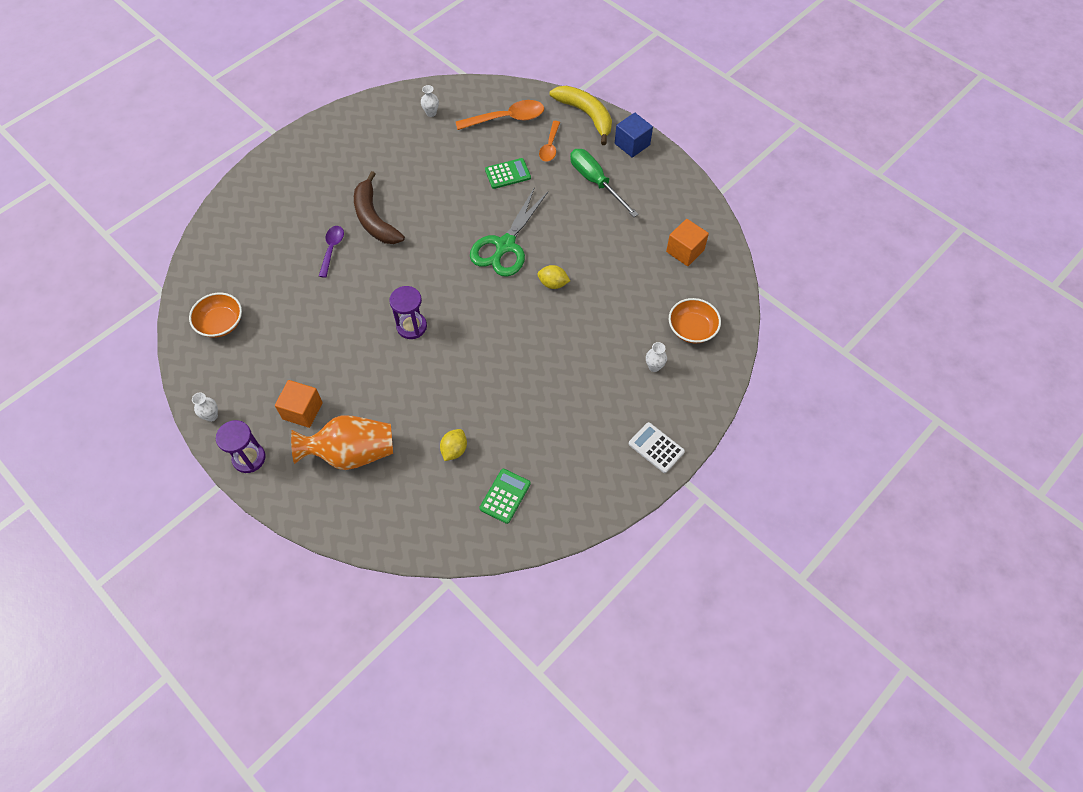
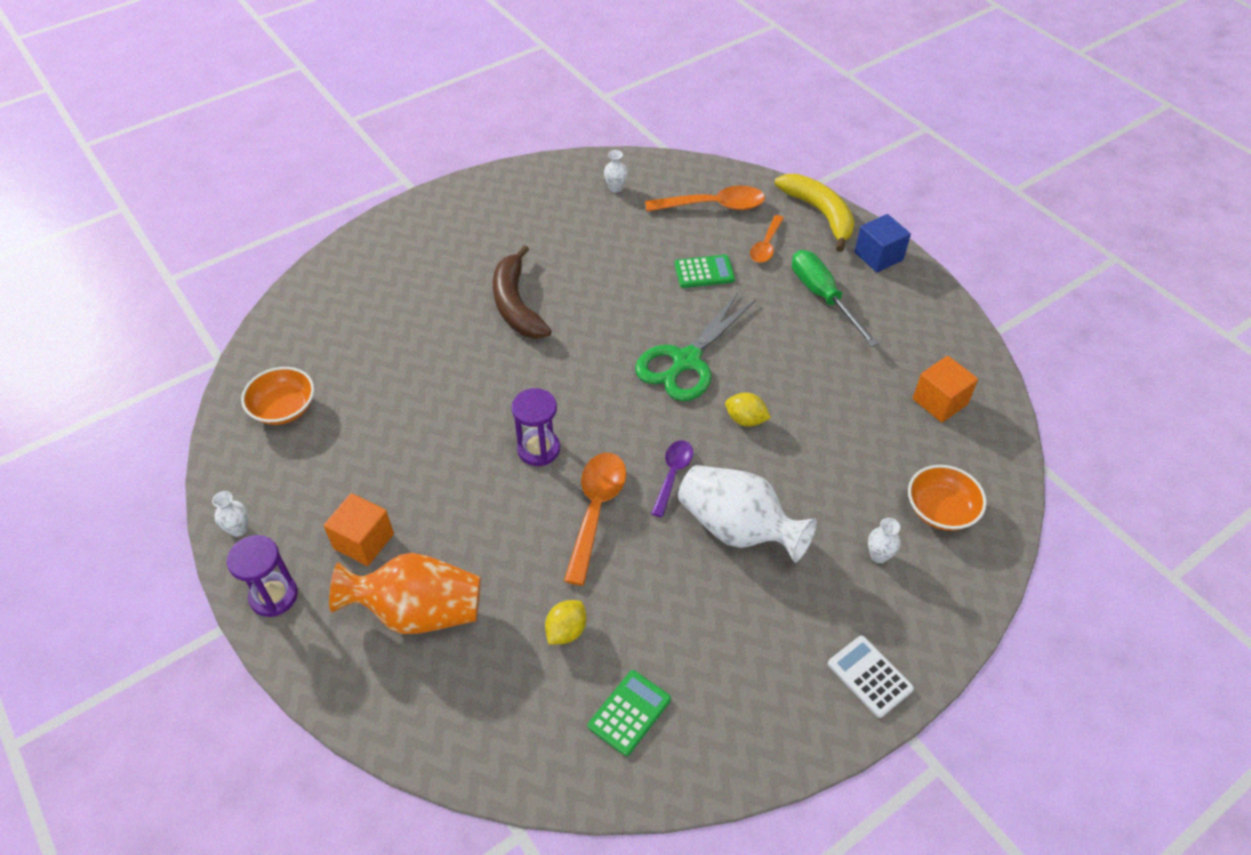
camera: 10 degrees right, 10 degrees down
(332, 249) = (452, 335): purple spoon -> purple spoon (673, 474)
(459, 364) = (596, 510): none -> orange spoon
(558, 362) = (738, 529): none -> white vase

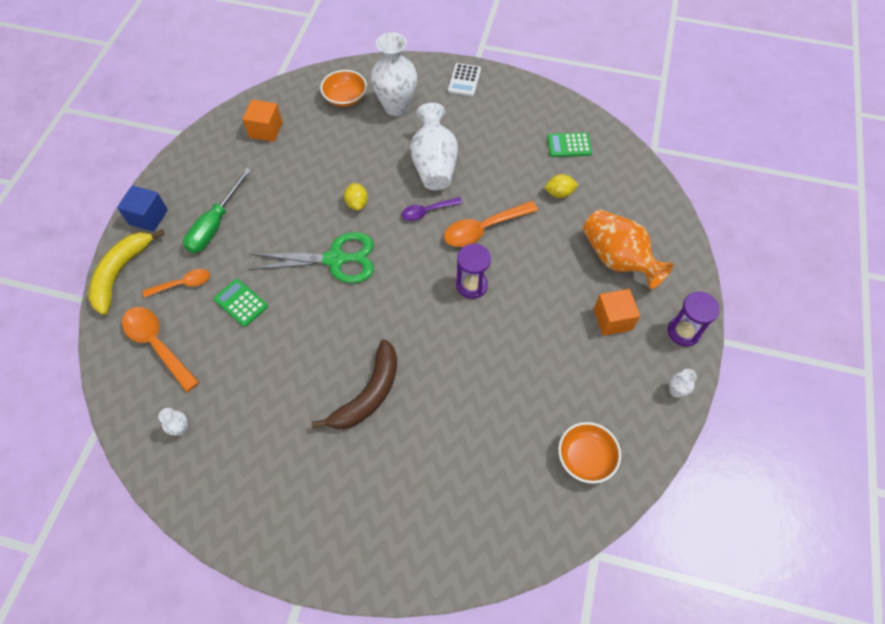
camera: 130 degrees left, 10 degrees up
(879, 555) = (396, 106): white vase -> white vase, size x2.41

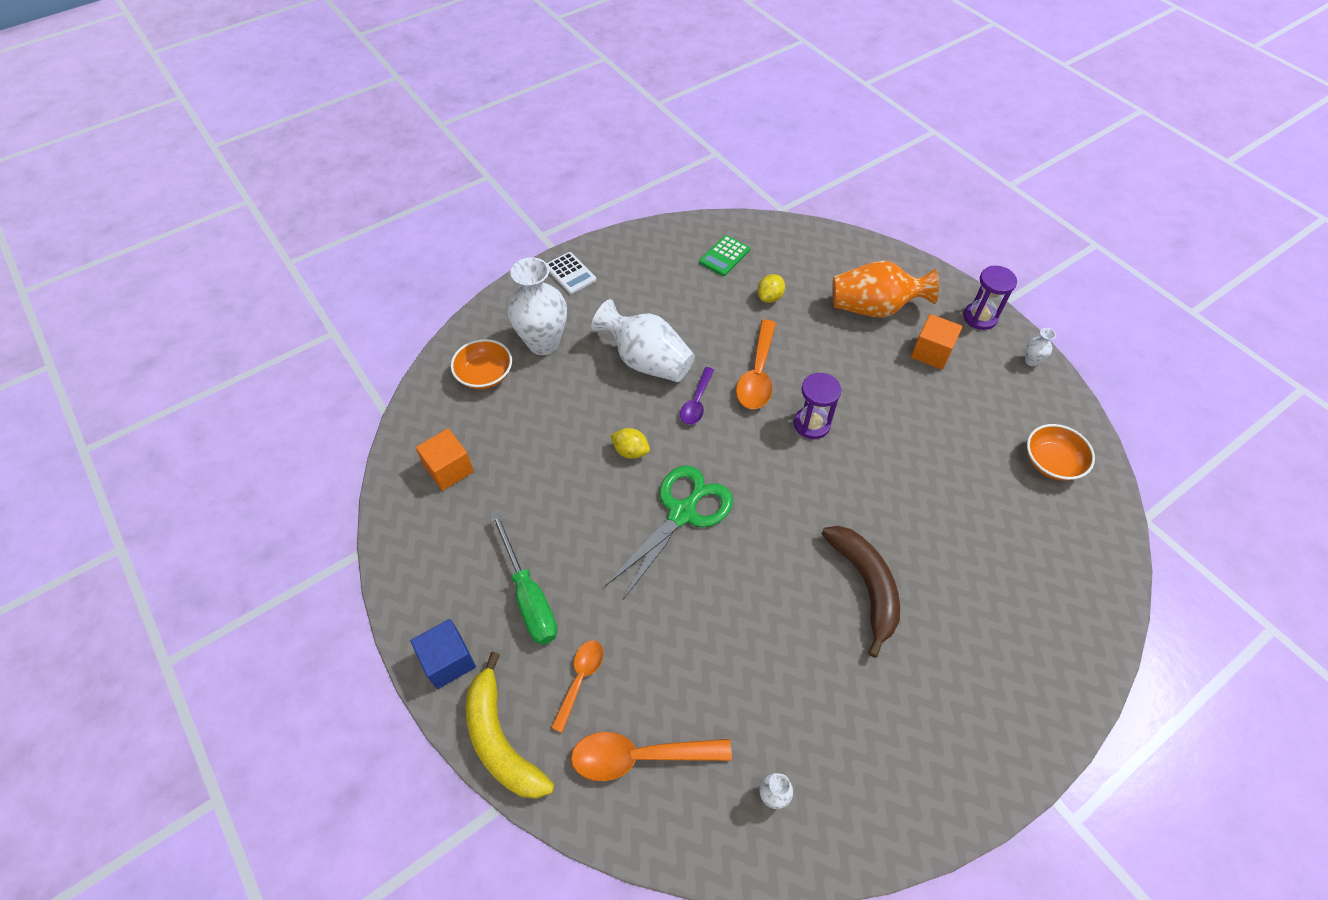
camera: 50 degrees left, 5 degrees down
(241, 303) = (658, 634): green calculator -> none

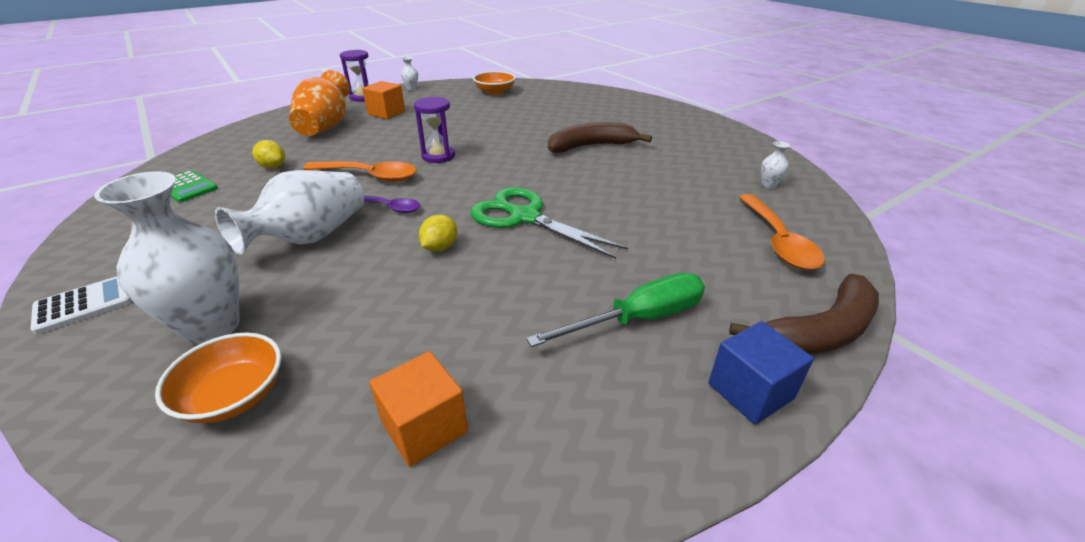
camera: 90 degrees left, 20 degrees down
(501, 739) = (820, 332): yellow banana -> brown banana
(580, 679) = (723, 276): orange spoon -> none

